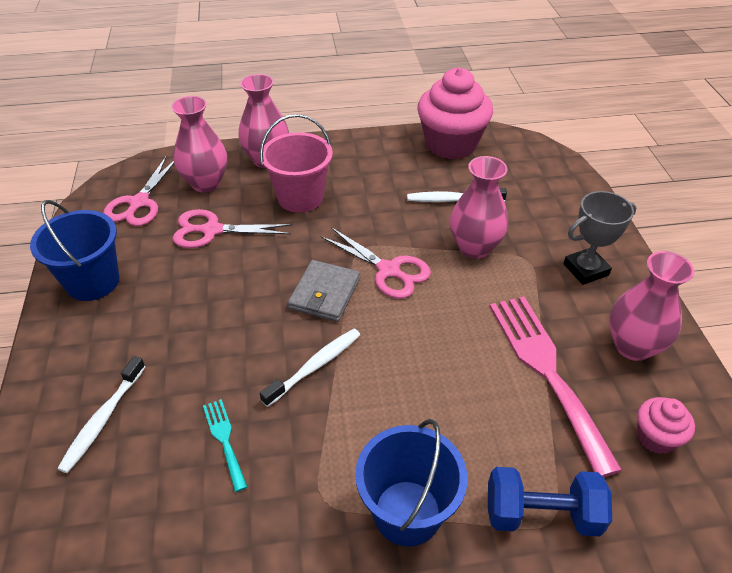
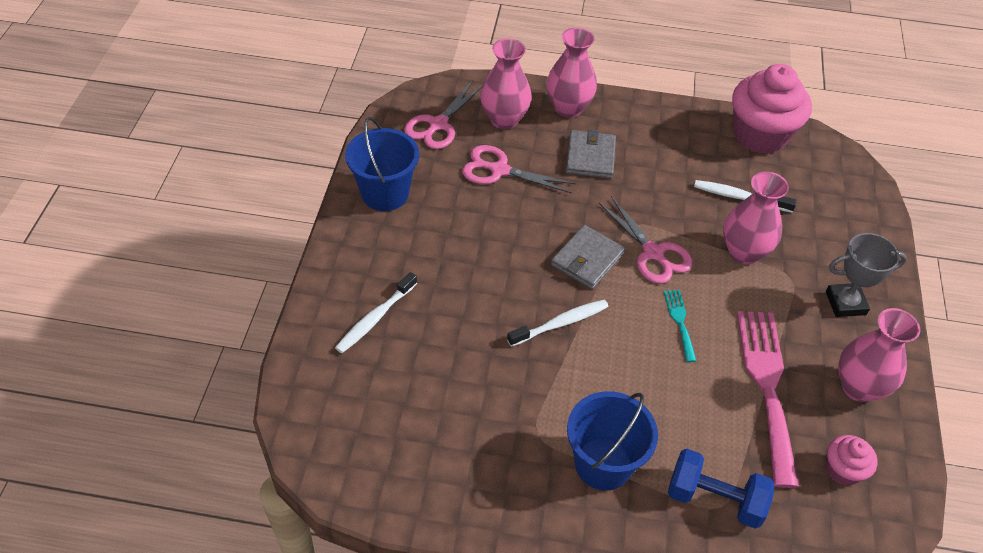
camera: 15 degrees right, 5 degrees up
(224, 440) = (469, 363): turquoise fork -> turquoise fork (679, 321)
(300, 197) = (590, 157): pink bucket -> grey wallet

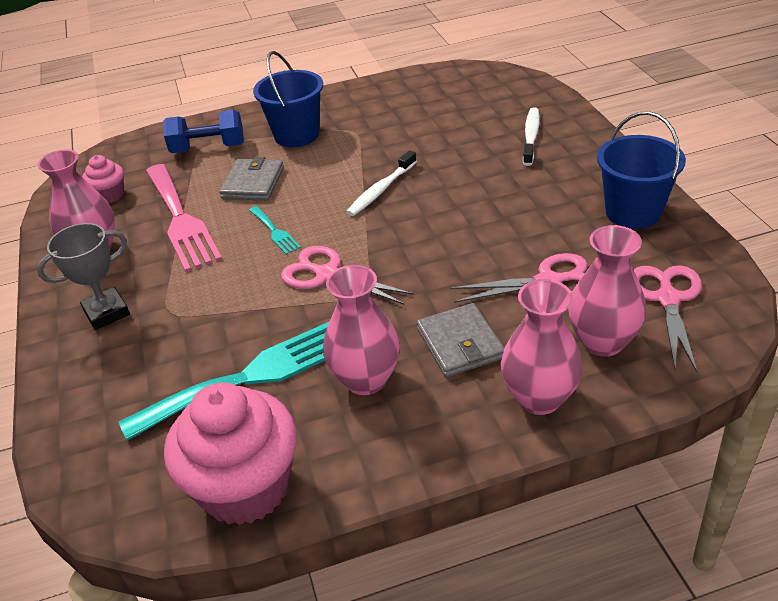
camera: 160 degrees right, 10 degrees down
(587, 259) = (390, 242): grey wallet -> grey wallet (253, 183)
(740, 197) = (250, 377): white toothbrush -> turquoise fork
(744, 252) = (229, 316): pink vase -> pink vase (366, 379)

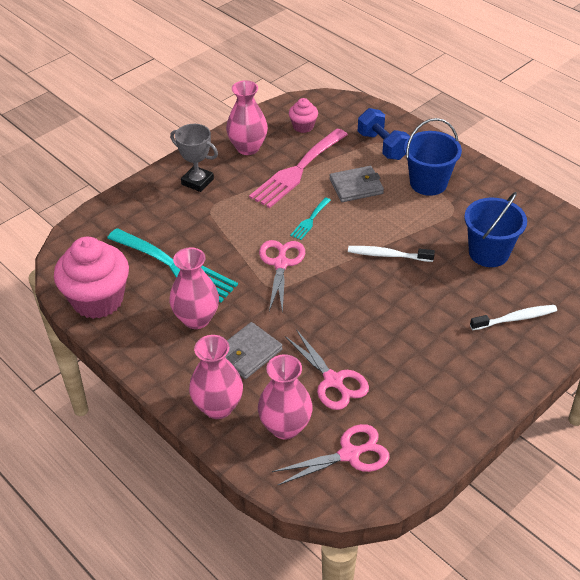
camera: 60 degrees right, 5 degrees up
(633, 212) = (446, 410): blue bucket -> blue bucket (488, 253)

